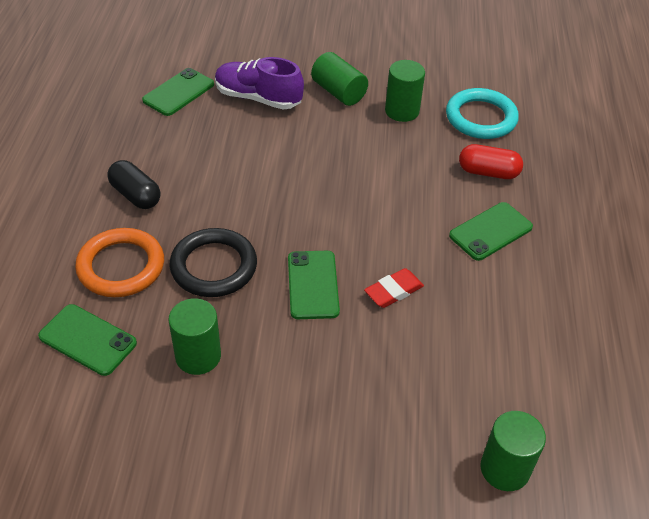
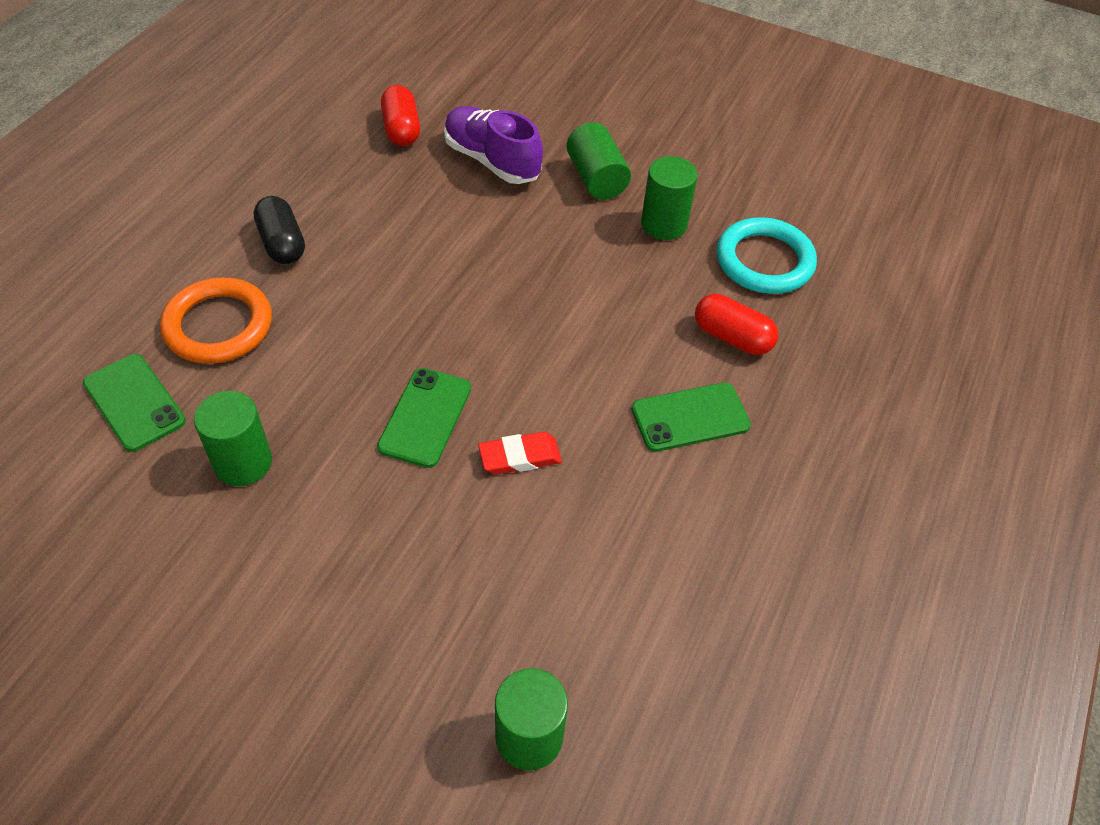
camera: 20 degrees right, 5 degrees up
(178, 92) = (401, 129): green phone -> red capsule
(214, 266) = (322, 358): black ring -> none

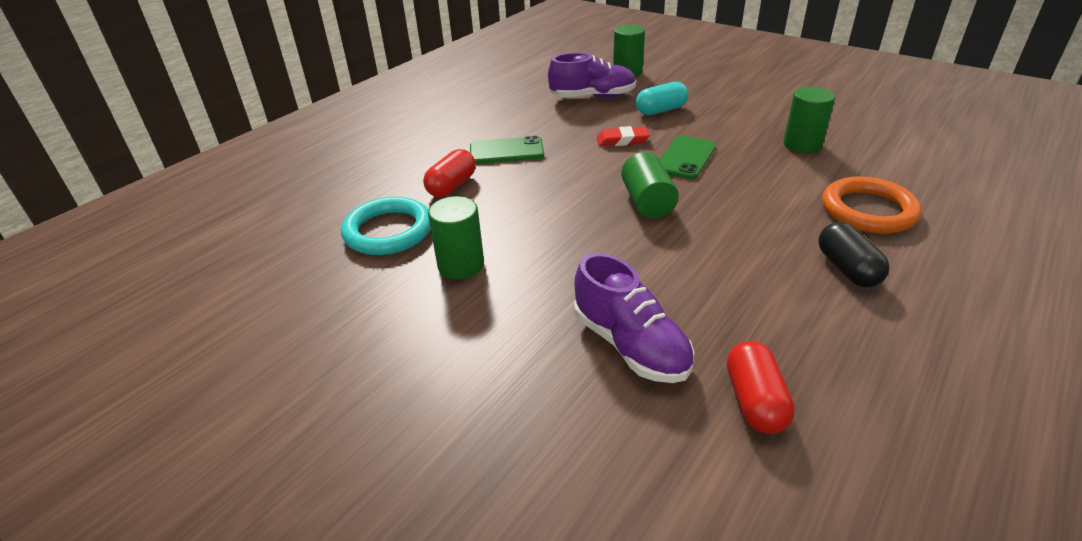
camera: 165 degrees left, 15 degrees down
(134, 402) = (900, 172): green phone -> none
(457, 559) = (661, 110): none -> turquoise capsule
(589, 606) = (592, 97): none -> purple shoe
(596, 178) = (511, 315): green cylinder -> green cylinder (647, 202)
(732, 337) = (452, 186): red capsule -> red capsule turned 75 degrees clockwise

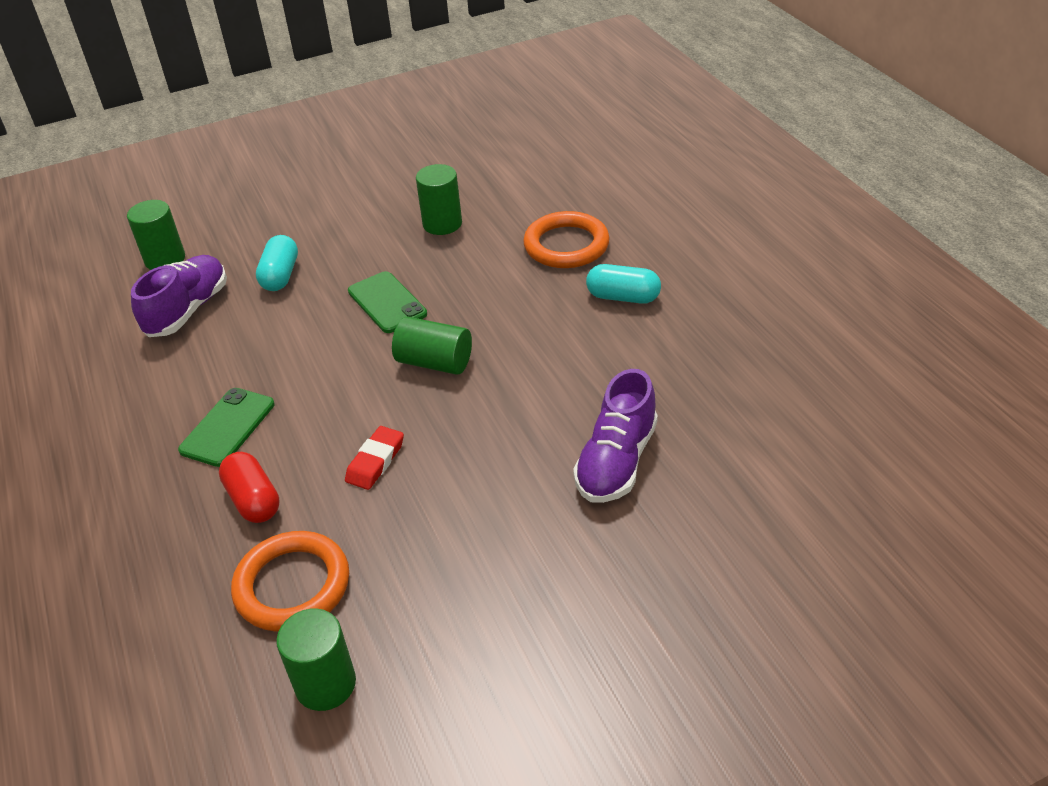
camera: 60 degrees left, 5 degrees up
(388, 231) = (292, 585): turquoise ring -> orange ring
(461, 265) = (413, 539): green cylinder -> green cylinder (325, 684)
(622, 140) = (308, 329): red eraser -> red eraser (375, 461)
(630, 345) = (616, 461): purple shoe -> purple shoe turned 120 degrees clockwise
(754, 401) = (718, 420): red capsule -> none
(847, 269) = (623, 297): black capsule -> turquoise capsule

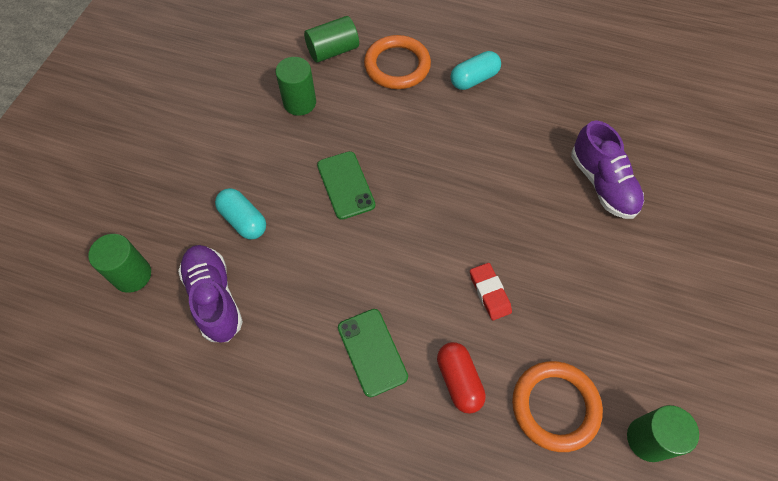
camera: 50 degrees left, 20 degrees up
(253, 500) = (459, 381): red capsule -> red capsule turned 60 degrees clockwise
(387, 303) = (345, 185): green phone -> green phone turned 60 degrees clockwise
(434, 362) = (432, 202): green cylinder -> green cylinder (333, 51)

